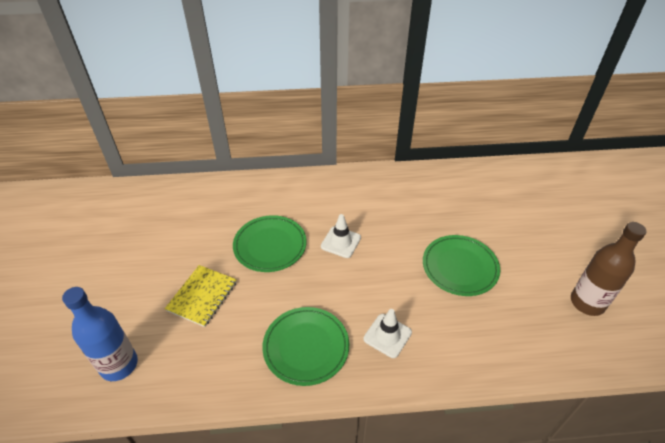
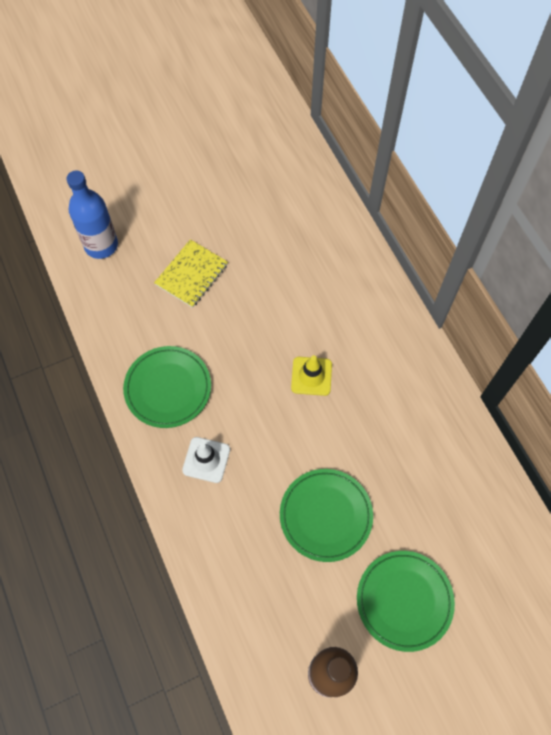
camera: 70 degrees right, 20 degrees up
(202, 296) = (191, 274): yellow notebook -> yellow notebook turned 60 degrees counterclockwise
(270, 246) = (277, 307): green plate -> green plate (404, 600)
(341, 242) = (311, 376): white traffic cone -> yellow traffic cone

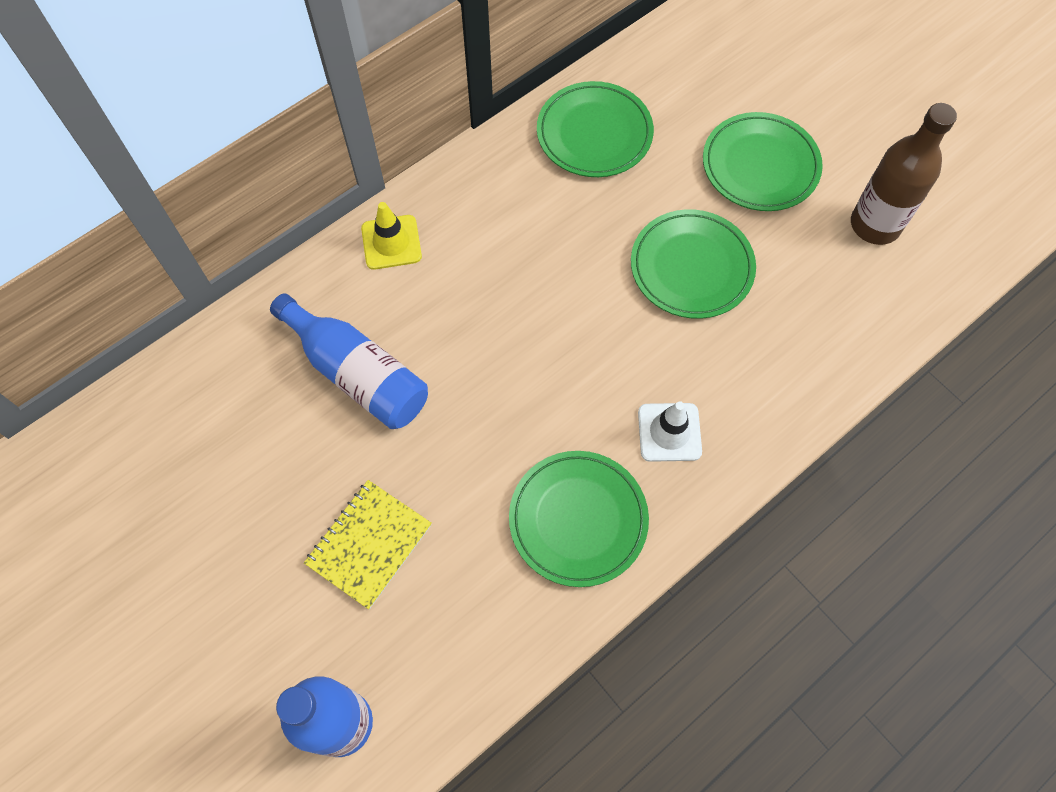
camera: 105 degrees left, 0 degrees up
(191, 274) = (369, 544): yellow notebook -> yellow notebook turned 75 degrees counterclockwise
(301, 287) = (357, 373): none -> blue bottle
(311, 376) = (501, 327): yellow traffic cone -> yellow traffic cone (391, 242)
(459, 481) = (594, 133): none -> green plate

